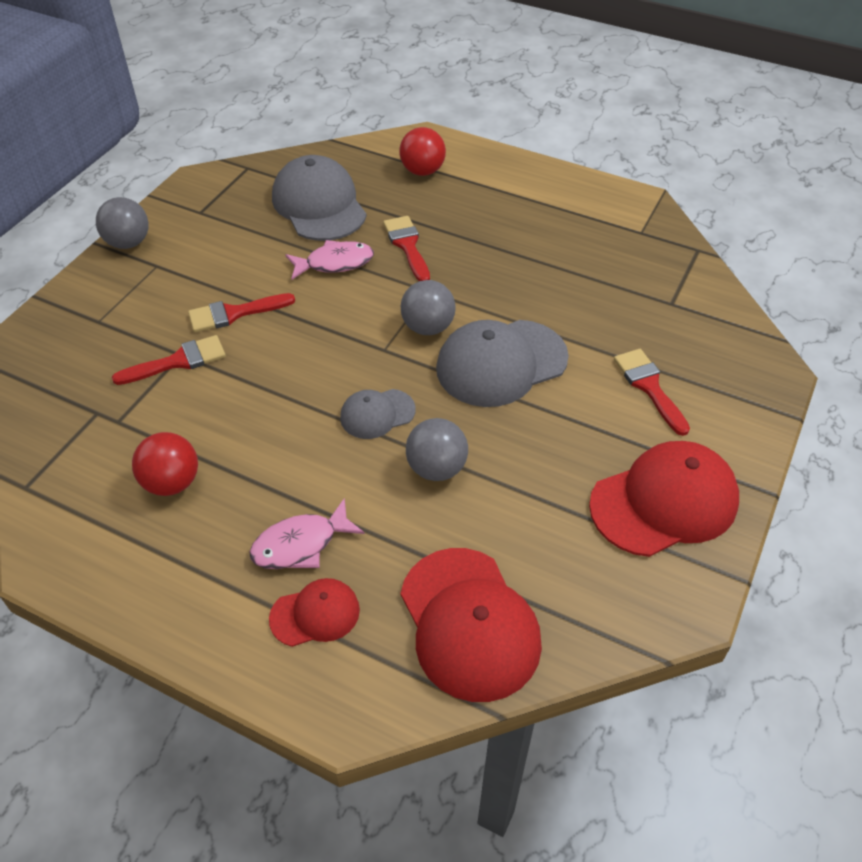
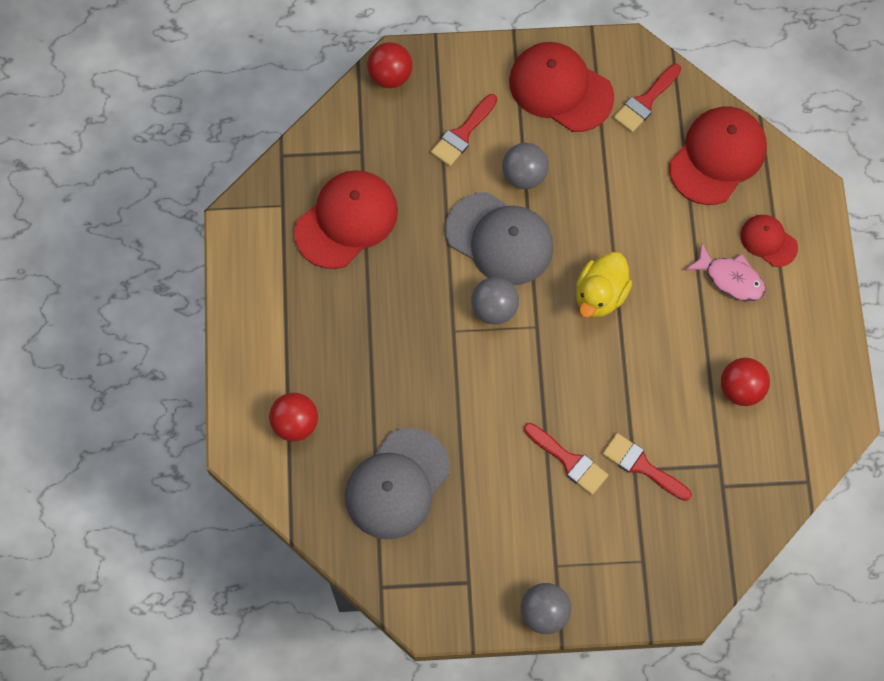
camera: 120 degrees left, 20 degrees up
(335, 263) = (464, 422): pink fish -> none
(377, 414) = (600, 295): grey cap -> yellow duck
(407, 246) = (408, 377): red brush -> red brush (645, 101)
(436, 468) = (621, 232): grey ball -> grey ball (524, 175)
(597, 265) = (346, 220): none -> red cap
(757, 359) = (390, 76): none -> red ball

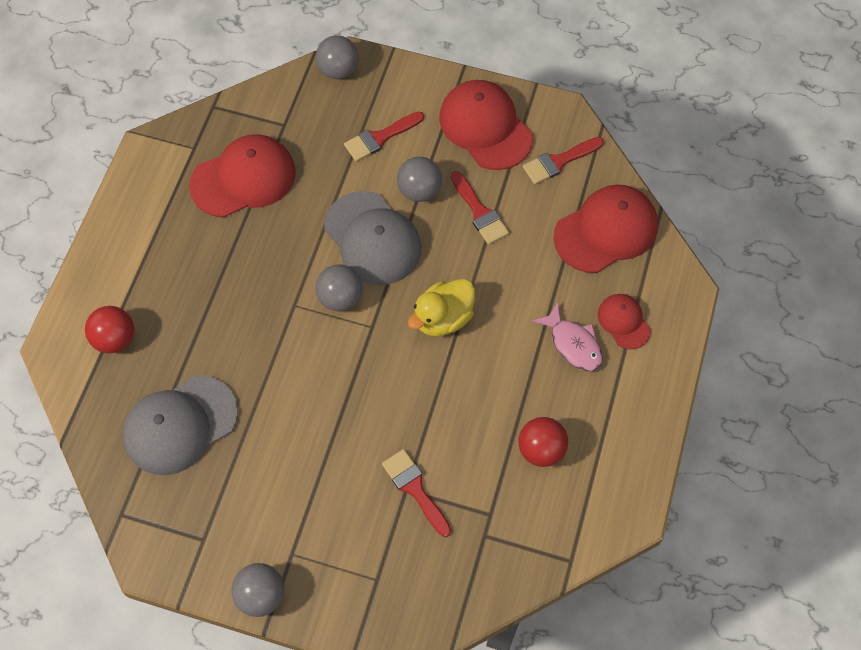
camera: 20 degrees right, 5 degrees down
(390, 76) = (338, 70): red ball -> grey ball
(569, 461) = (348, 459): red brush -> red brush (479, 212)

